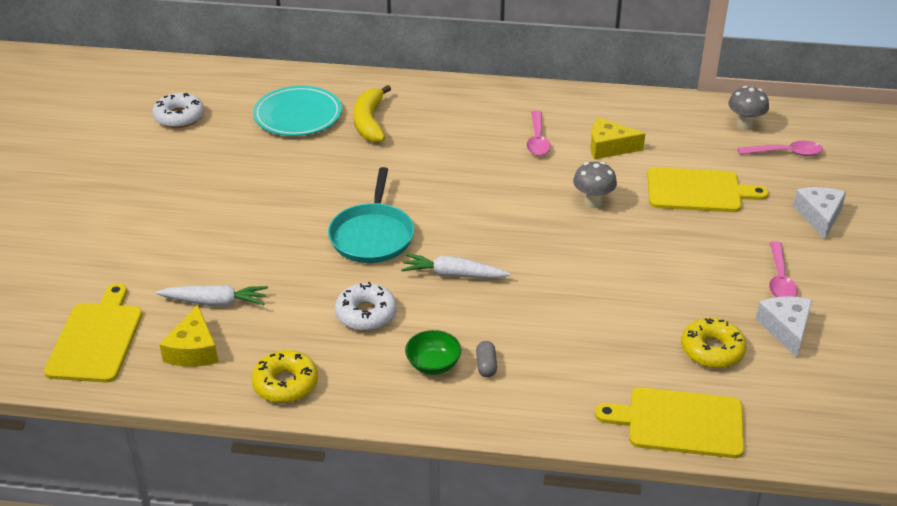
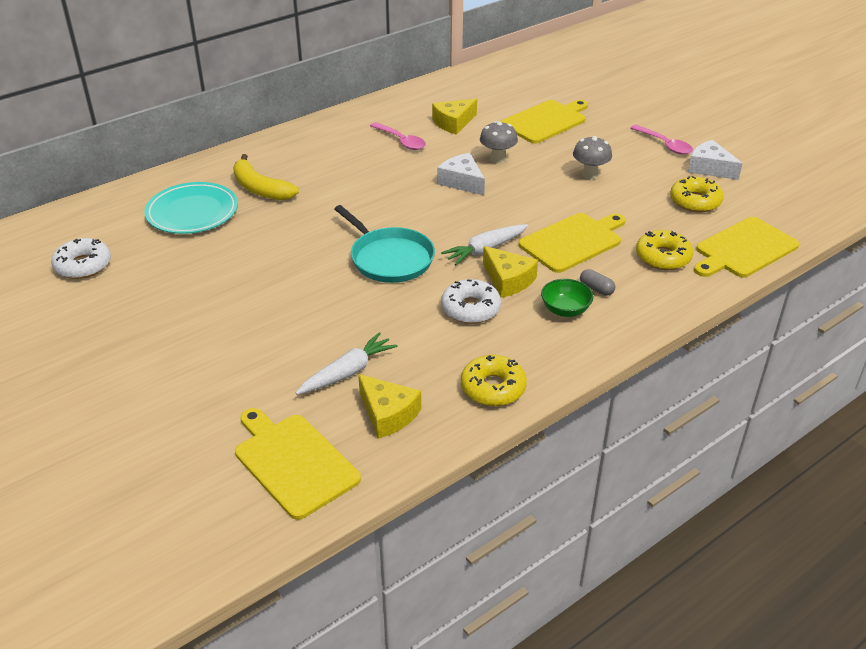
camera: 45 degrees left, 0 degrees up
(429, 311) = (508, 280): none -> yellow cheese
(535, 314) = (573, 241): none -> yellow cutting board
(590, 378) = (663, 257): none -> yellow donut
(744, 125) = (510, 73): grey mushroom -> grey mushroom (590, 175)
(785, 153) = (557, 77): pink spoon -> none
(819, 216) = (629, 102): white cheese -> white cheese (462, 182)

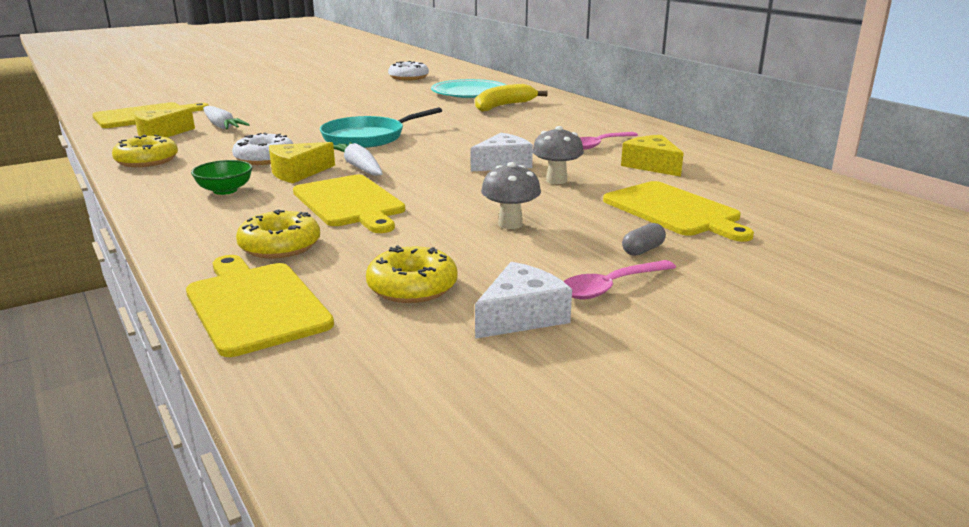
camera: 95 degrees right, 15 degrees down
(596, 289) = (247, 206): grey capsule -> grey capsule (642, 250)

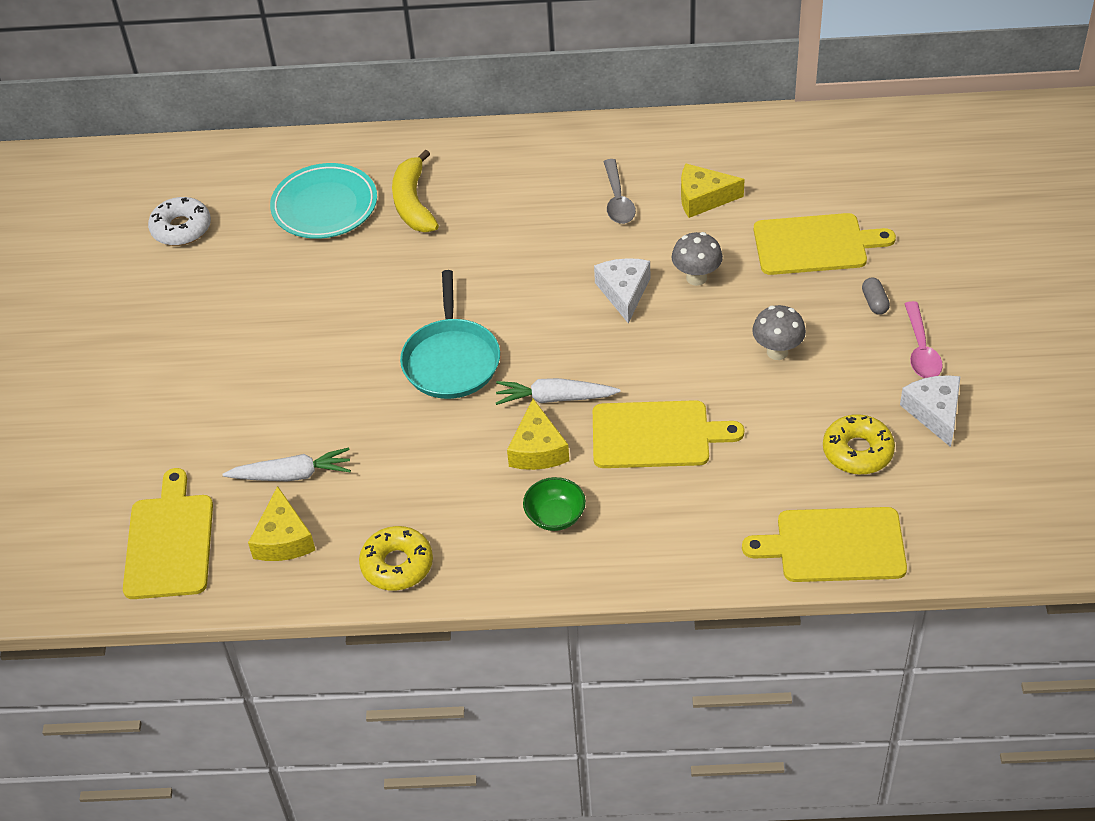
camera: 55 degrees left, 25 degrees up
(265, 158) = (467, 464): white donut -> none
(280, 246) = (730, 507): yellow donut -> none
(599, 145) = (618, 200): pink spoon -> grey spoon

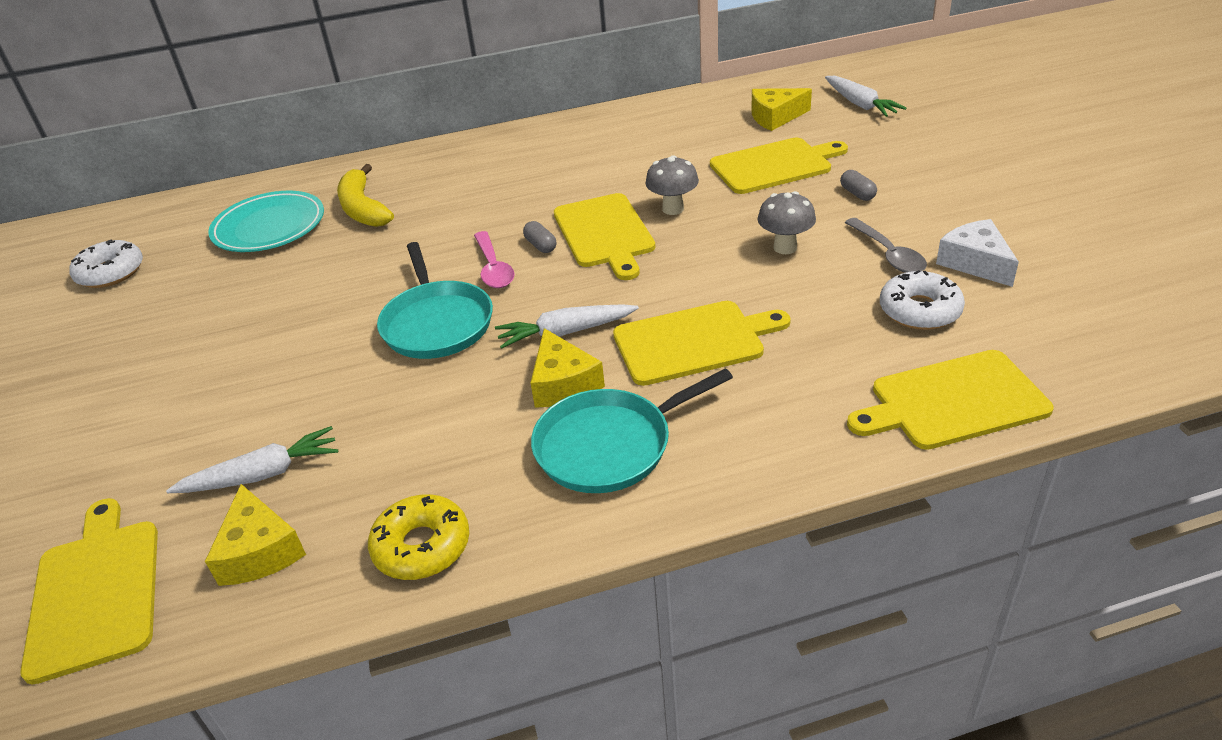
camera: 15 degrees left, 10 degrees down
(555, 516) = (609, 445): green bowl -> turquoise pan
(562, 293) = (540, 245): none -> grey capsule
(618, 200) = (569, 170): grey spoon -> grey spoon (888, 254)
(624, 292) = (604, 233): white cheese -> yellow cutting board
(703, 198) = (651, 154): yellow cheese -> yellow cheese (775, 117)
(857, 451) = (919, 310): yellow donut -> white donut
(921, 349) = (926, 218): pink spoon -> pink spoon (493, 268)
(941, 178) = (860, 104): none -> white carrot

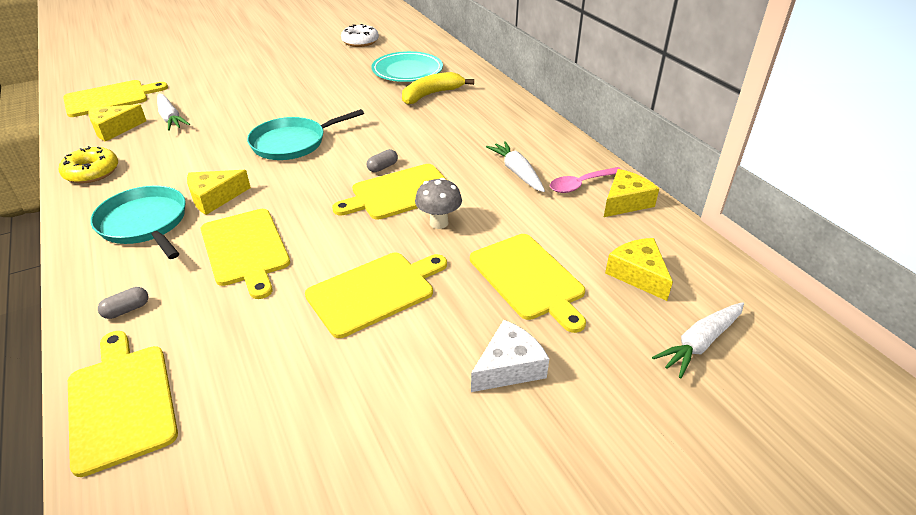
camera: 75 degrees right, 0 degrees up
(493, 268) = (354, 153): pink spoon -> pink spoon (581, 184)
(565, 333) = (270, 192): white carrot -> white carrot (517, 172)
(665, 111) = (625, 202): none -> yellow cheese
(785, 247) = (374, 291): grey mushroom -> yellow cutting board
(857, 194) = (478, 340): grey capsule -> grey capsule (127, 310)
(888, 254) = (359, 363): grey spoon -> none
(919, 310) = (259, 384): white donut -> none
(975, 263) = (338, 436): white cheese -> white cheese (509, 367)

